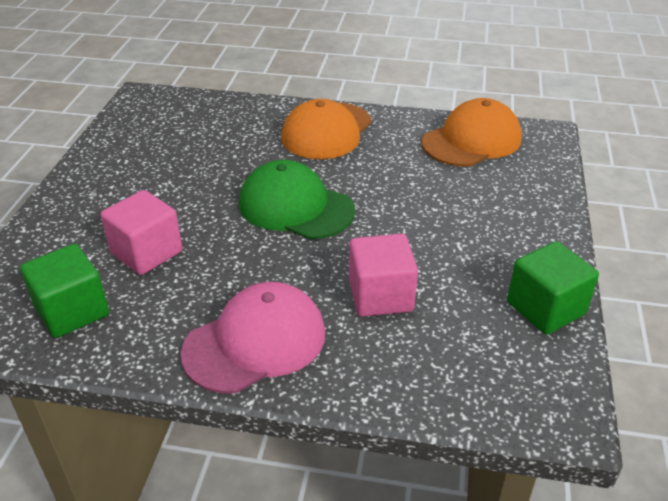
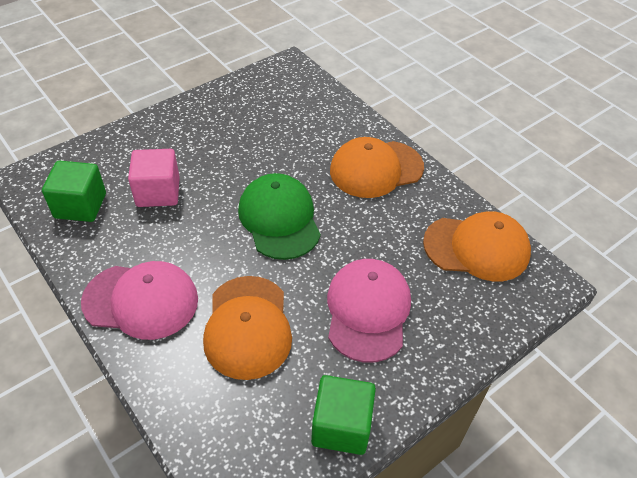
camera: 40 degrees right, 10 degrees up
(380, 295) = (247, 327): pink cube -> orange cap
(456, 224) = (368, 311): none -> pink cap

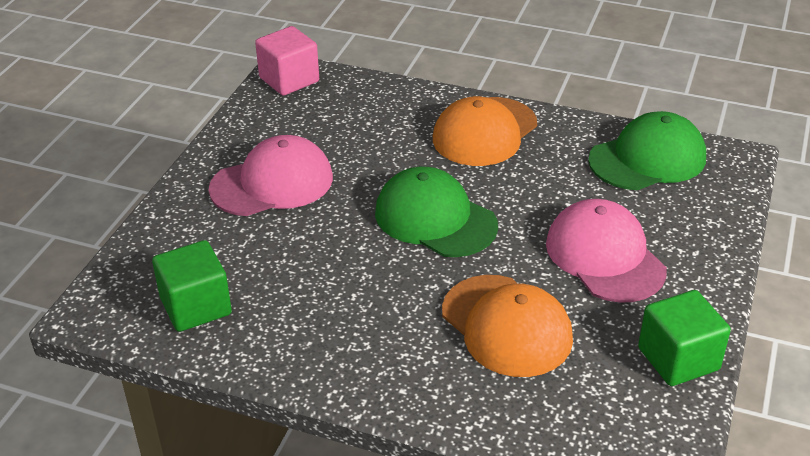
camera: 30 degrees left, 10 degrees down
(141, 301) = (371, 358): pink cap -> pink cap (272, 183)
(158, 192) = (274, 253): pink cube -> pink cube (289, 80)
(476, 248) = (647, 159): orange cap -> green cap

